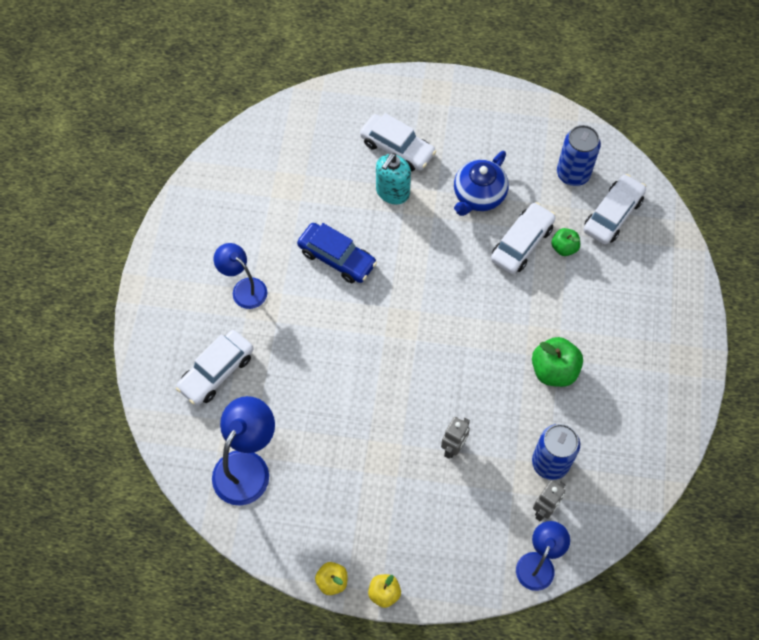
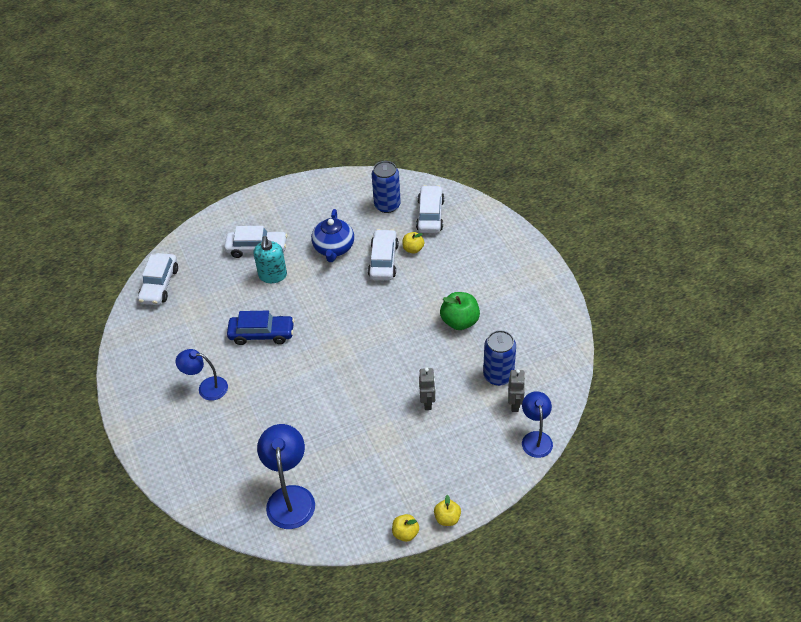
camera: 30 degrees left, 15 degrees down
(216, 372) = (223, 450): white car -> white car (159, 285)
(564, 248) = (413, 249): green apple -> yellow apple

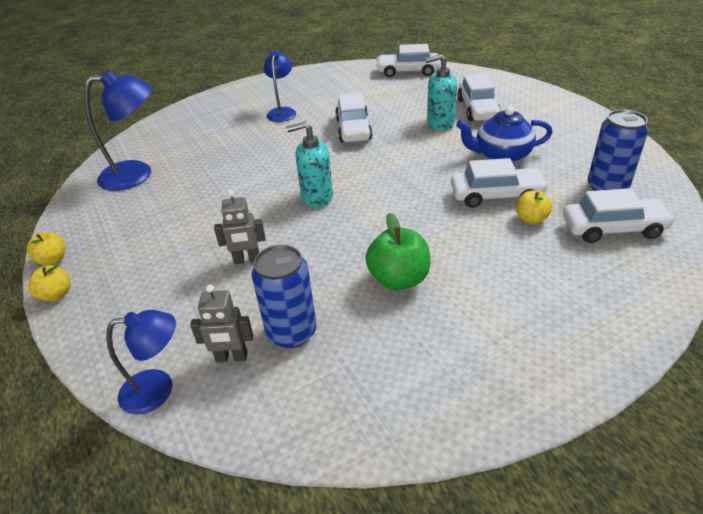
camera: 85 degrees right, 10 degrees down
(262, 334) = (353, 129): blue car -> white car
(360, 362) = (316, 197): none -> turquoise soap dispenser

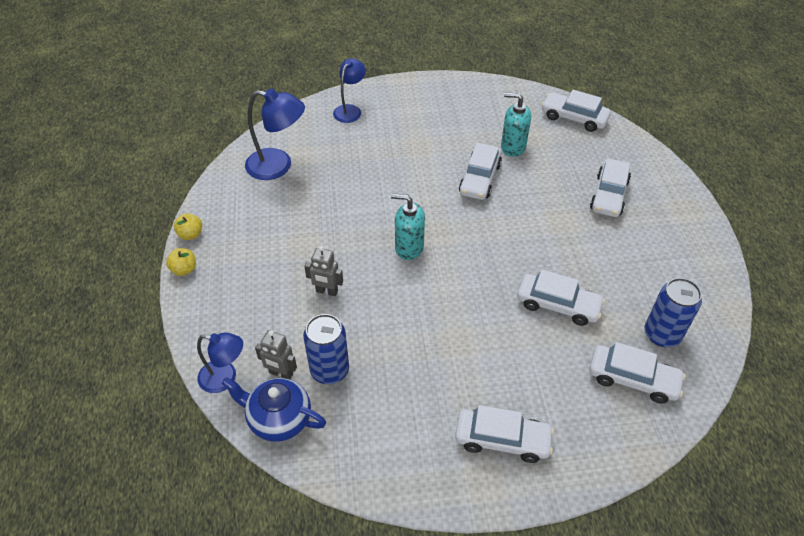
camera: 20 degrees right, 10 degrees up
(282, 112) = (428, 132): blue lamp -> blue lamp (350, 110)
(398, 279) = (429, 356): green apple -> none
(440, 123) = (562, 201): turquoise soap dispenser -> turquoise soap dispenser (513, 147)
(501, 156) = (592, 262): blue teapot -> blue teapot (278, 419)
(531, 219) = (570, 341): yellow apple -> none
(532, 327) = (502, 440): none -> white car

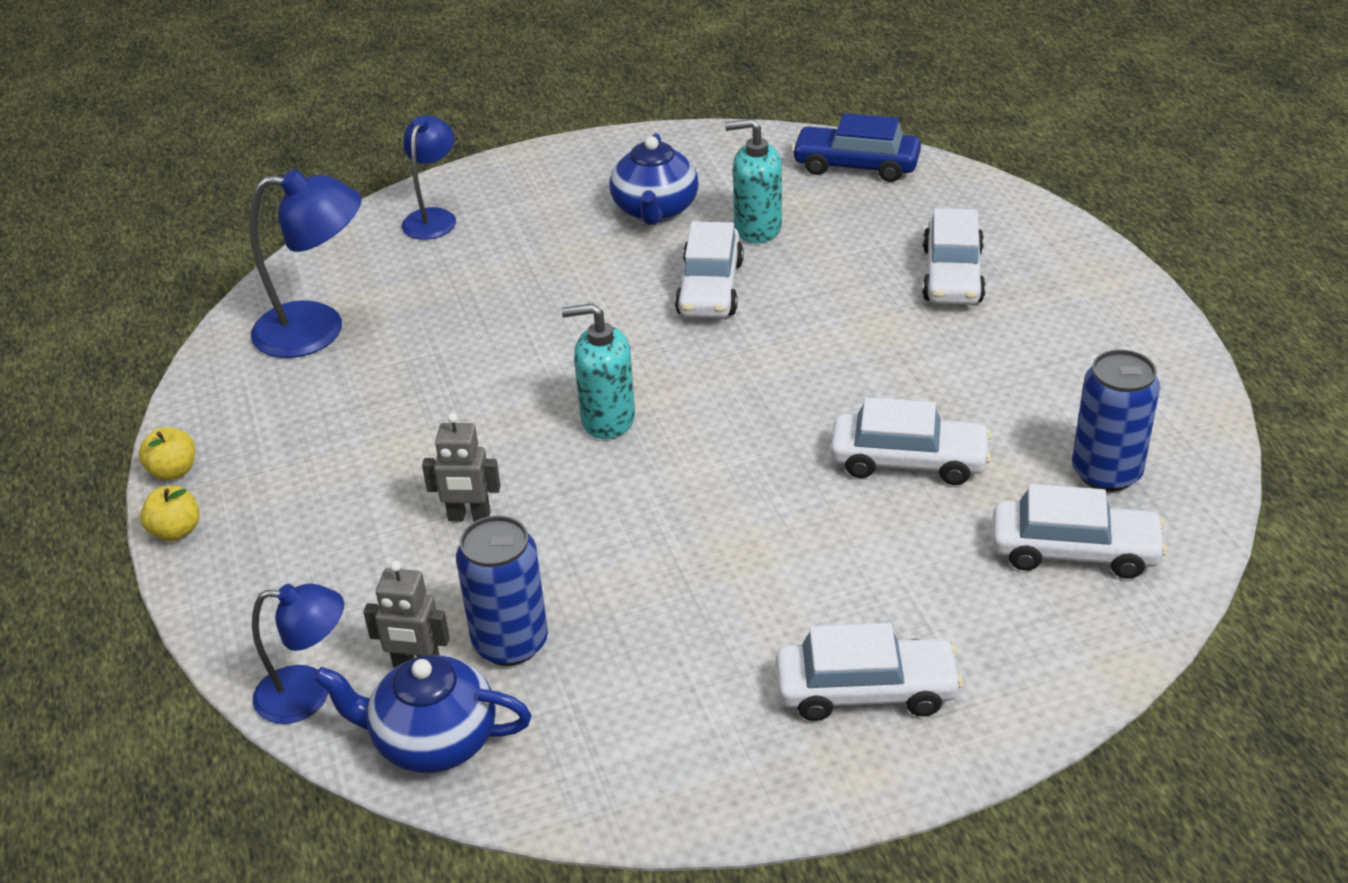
camera: 10 degrees left, 10 degrees down
(463, 126) = (655, 210): none -> blue teapot
(574, 118) = (856, 165): white car -> blue car

